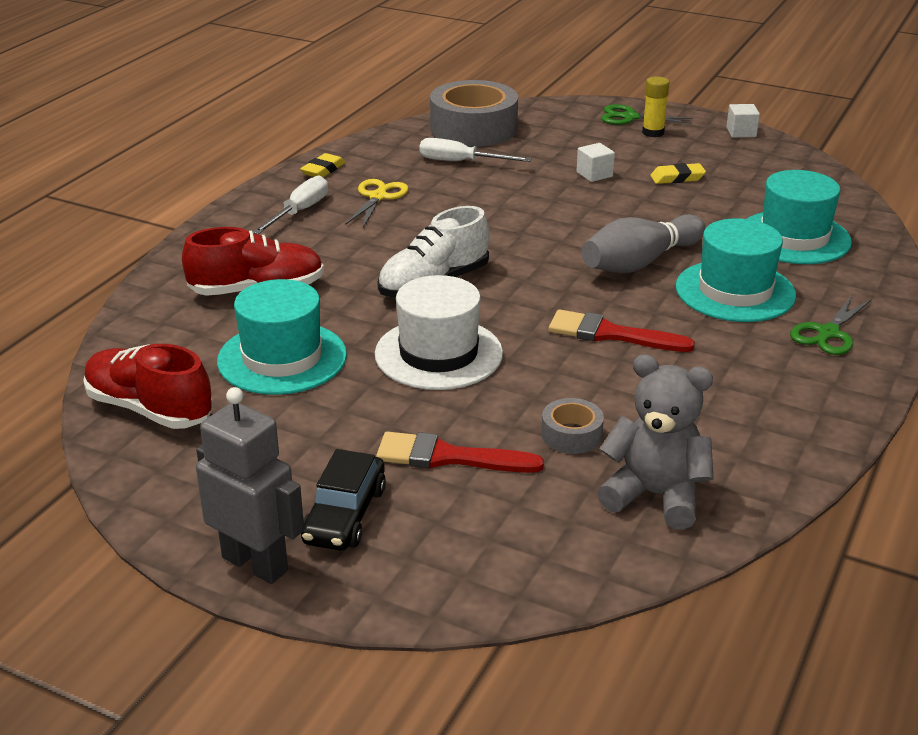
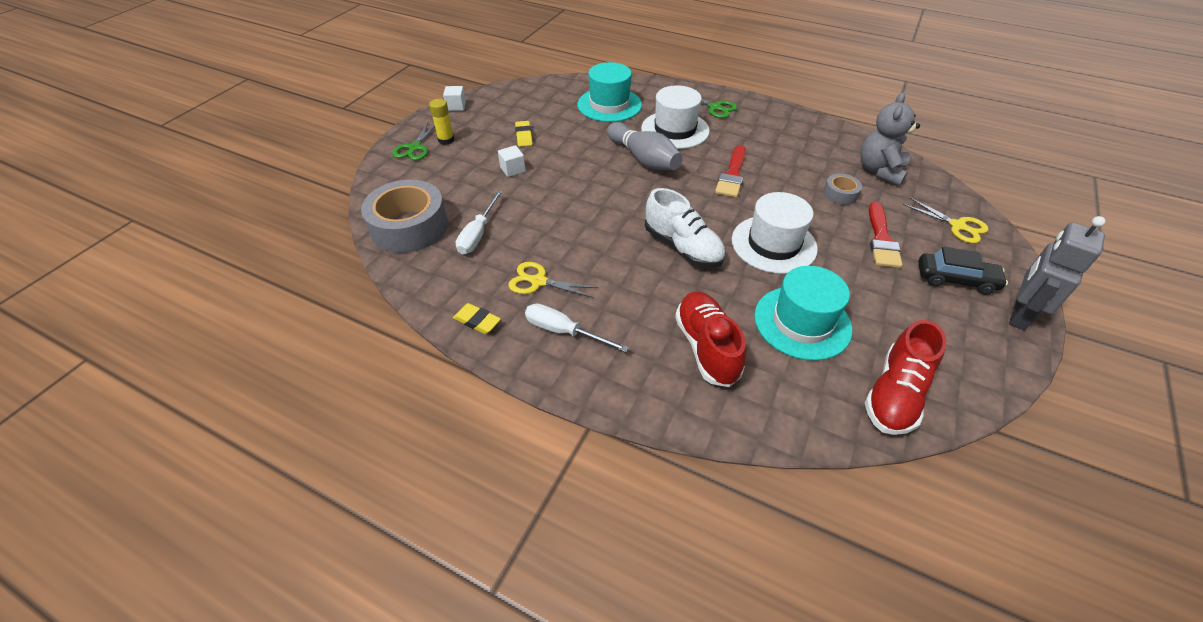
camera: 90 degrees left, 15 degrees up
(486, 556) = (957, 226): none -> yellow scissors
(735, 291) = (675, 130): turquoise hat -> white hat

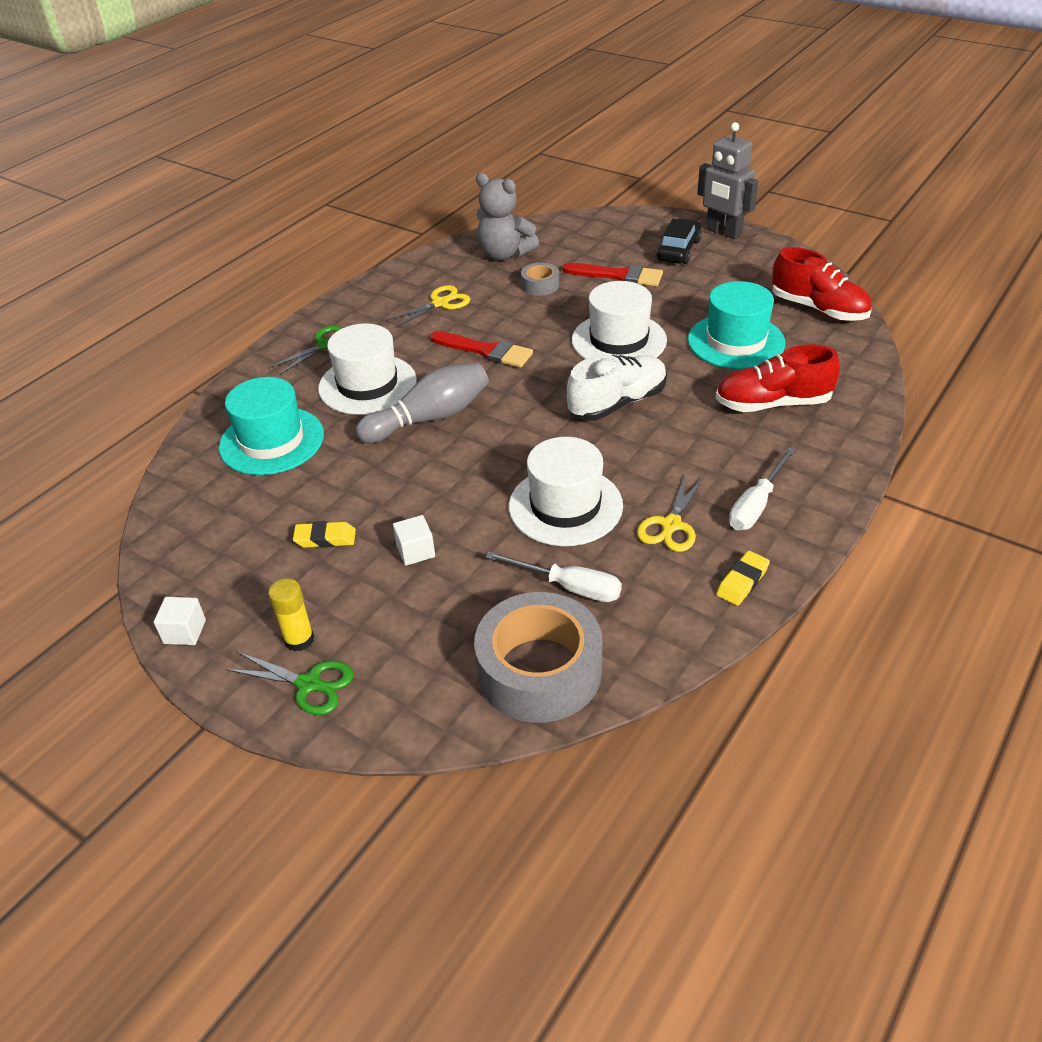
camera: 80 degrees left, 5 degrees down
(557, 227) = (565, 506): none -> white hat
(957, 226) = (603, 232): yellow scissors -> yellow scissors (440, 303)

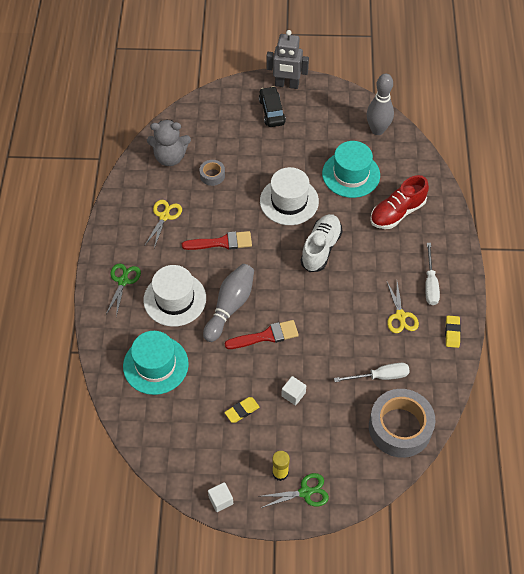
camera: 35 degrees left, 15 degrees up
(565, 506) = (344, 329): white hat -> none
(618, 276) = (252, 148): red brush -> red brush (266, 336)
(818, 309) = (377, 130): red shoe -> grey bowling pin

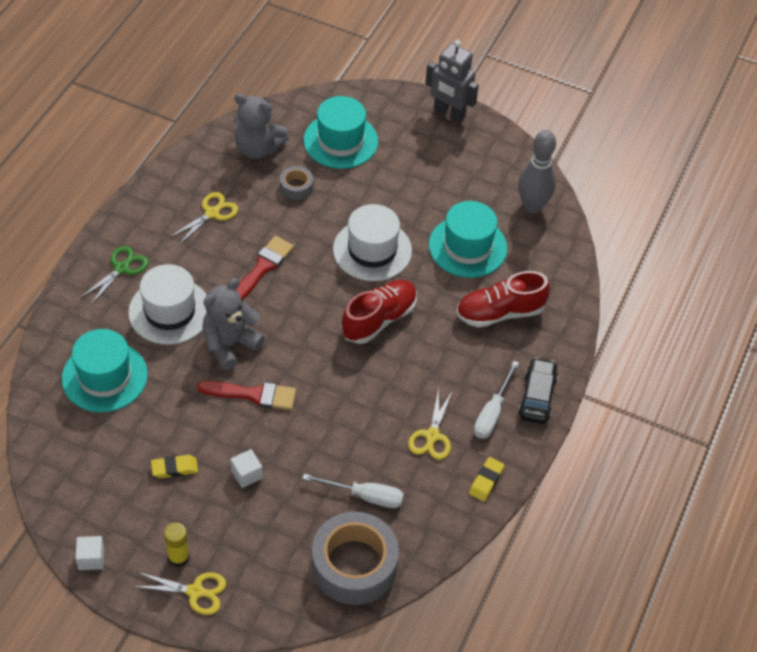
camera: 20 degrees right, 5 degrees down
(221, 242) = (262, 268): red brush -> red brush turned 75 degrees counterclockwise
(224, 131) = (340, 141): none -> turquoise hat
(230, 306) = (230, 344): grey bowling pin -> grey teddy bear
(272, 111) = (412, 138): black car -> black car (537, 396)
(305, 492) = (195, 591): green scissors -> yellow scissors
(321, 248) = (379, 319): white shoe -> red shoe

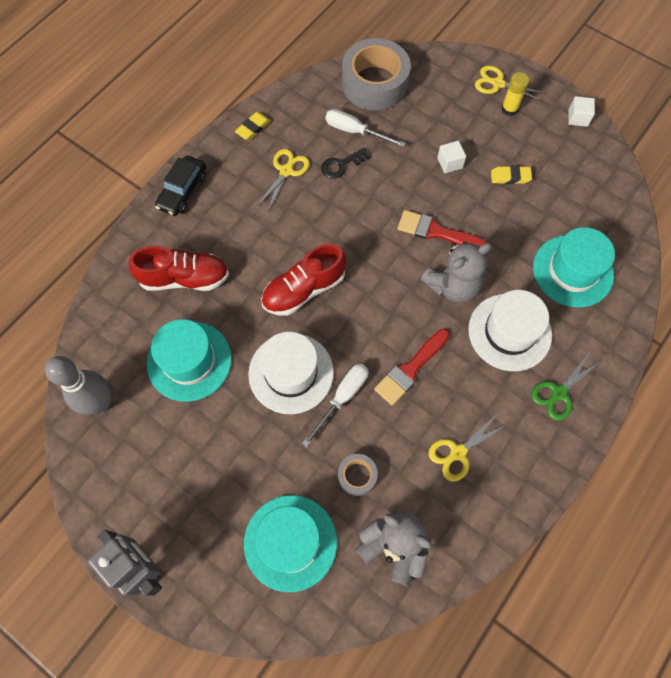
camera: 165 degrees left, 15 degrees up
(371, 452) = (341, 165): none -> black key
(492, 413) = (228, 183): white screwdriver -> white screwdriver (342, 398)

